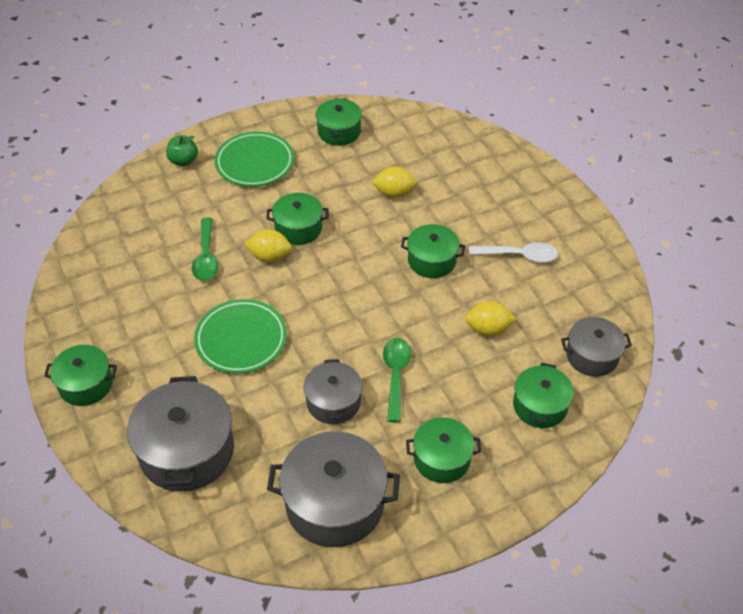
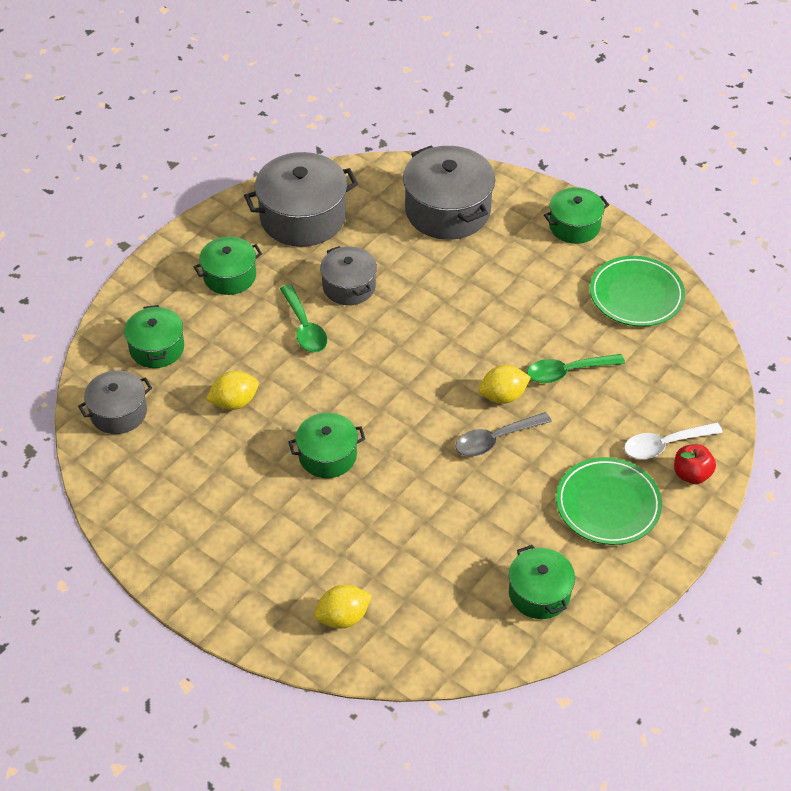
camera: 155 degrees right, 0 degrees up
(183, 161) = (691, 474): green apple -> red apple
(206, 257) = (567, 372): green spoon -> green spoon turned 75 degrees counterclockwise
(241, 339) = (469, 307): green plate -> green plate (636, 295)
(298, 228) = (496, 439): green pot -> grey spoon
(394, 193) = (416, 526): yellow lemon -> yellow lemon (343, 617)
(519, 255) = (232, 498): white spoon -> white spoon (665, 445)

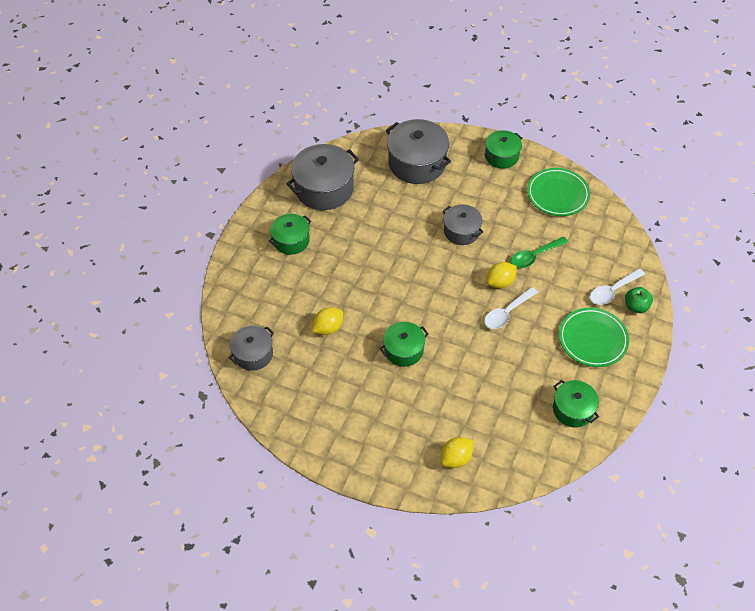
camera: 15 degrees left, 5 degrees up
(157, 348) = (261, 302): green pot -> none
(304, 327) = (354, 265): green spoon -> none
(349, 286) = (373, 230): grey pot -> grey pot (461, 231)
(496, 439) = (507, 313): grey spoon -> white spoon
(691, 474) = (636, 306): red apple -> green apple

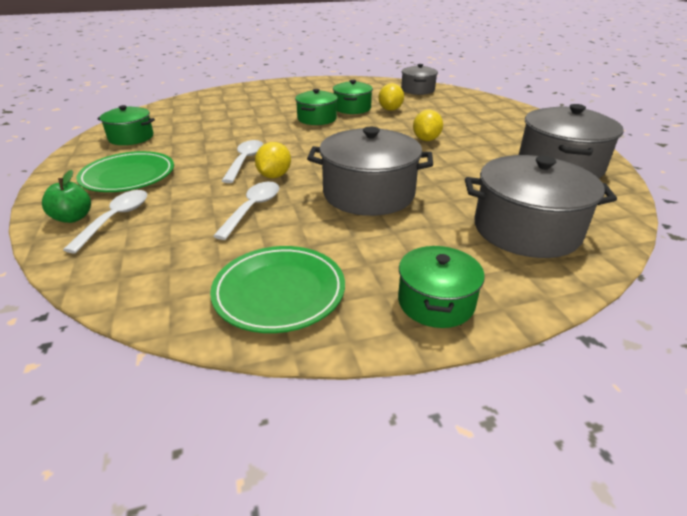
camera: 140 degrees right, 20 degrees down
(291, 240) = (506, 130): green pot -> green pot (352, 108)
(456, 458) = (220, 99): yellow lemon -> yellow lemon (426, 139)
(461, 231) = (368, 194): grey pot -> grey pot, size x1.68
(534, 256) = (252, 209): green spoon -> white spoon

